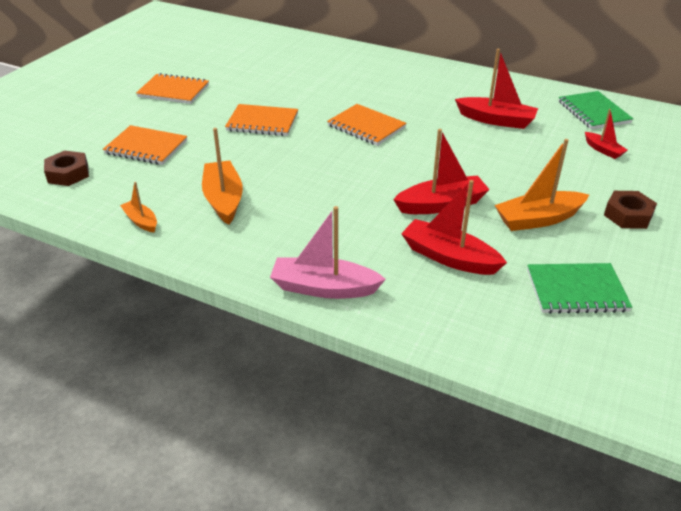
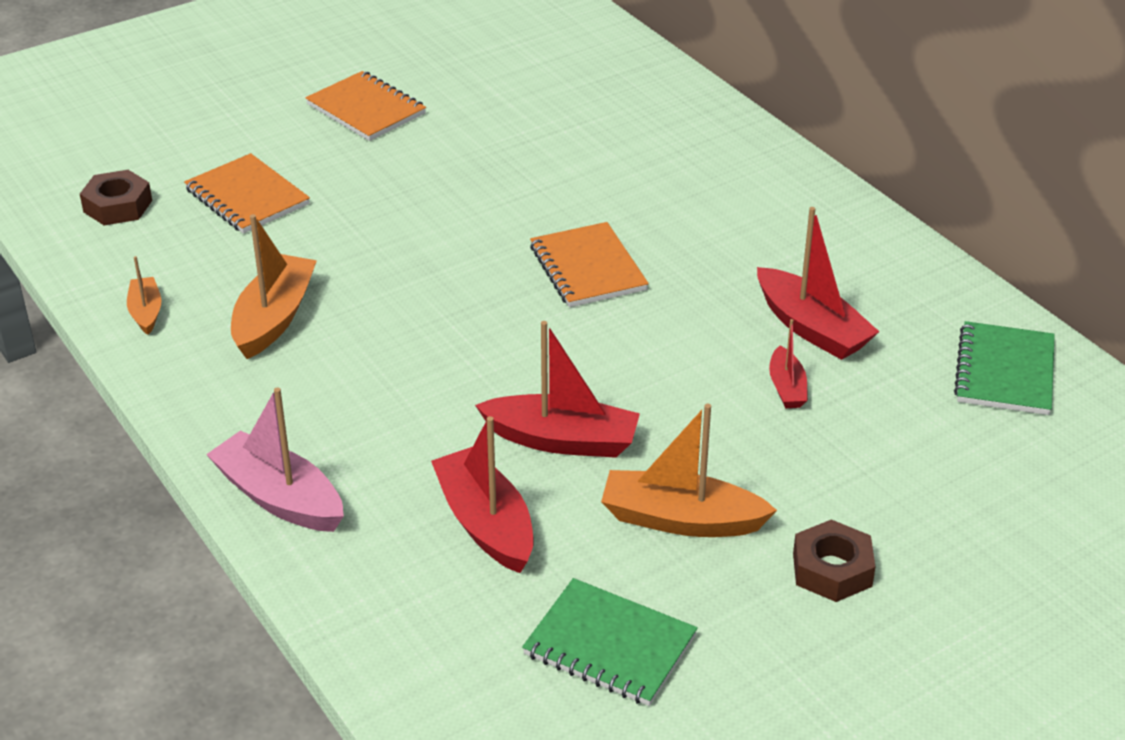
camera: 30 degrees right, 0 degrees up
(262, 122) = (441, 208): orange notebook -> none
(603, 150) = (932, 446): red boat -> red boat (786, 387)

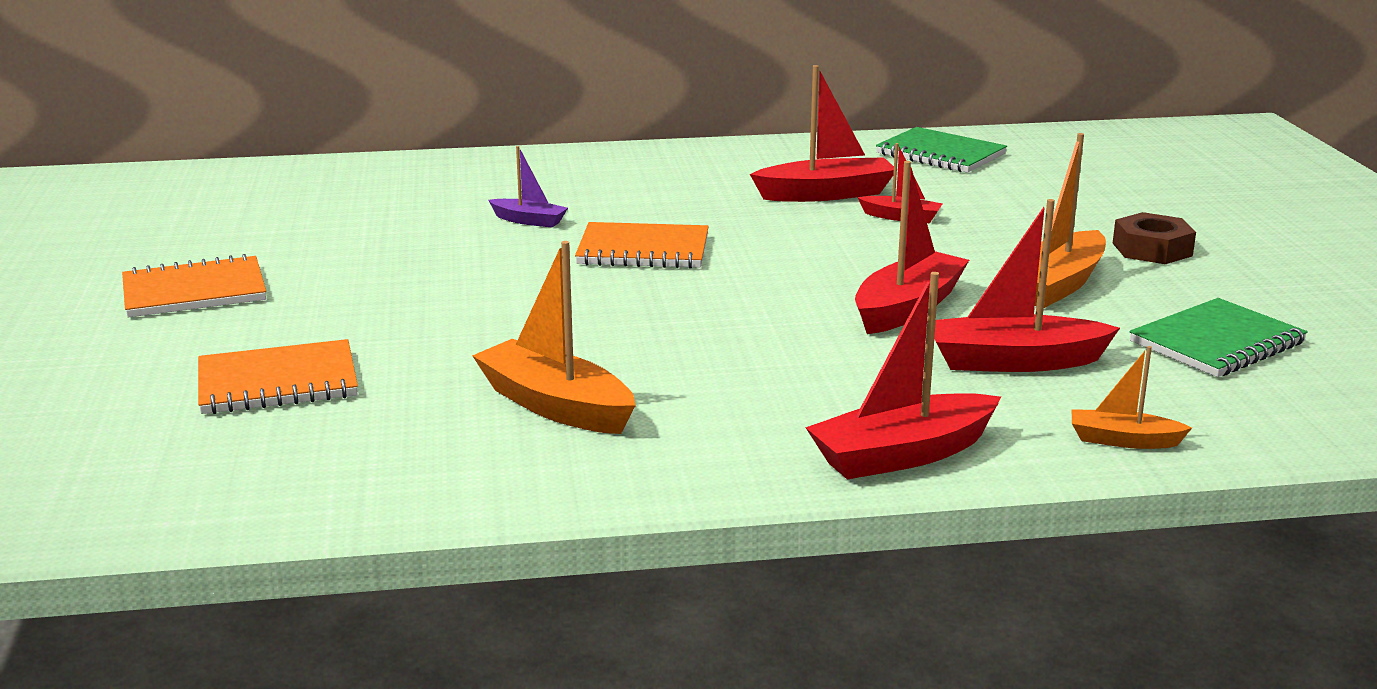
camera: 65 degrees left, 15 degrees down
(118, 206) = (170, 466): brown nut -> none
(146, 312) = (450, 481): orange boat -> orange boat (1123, 440)
(279, 498) = (902, 455): pink boat -> red boat
(608, 194) = (529, 221): none -> purple boat

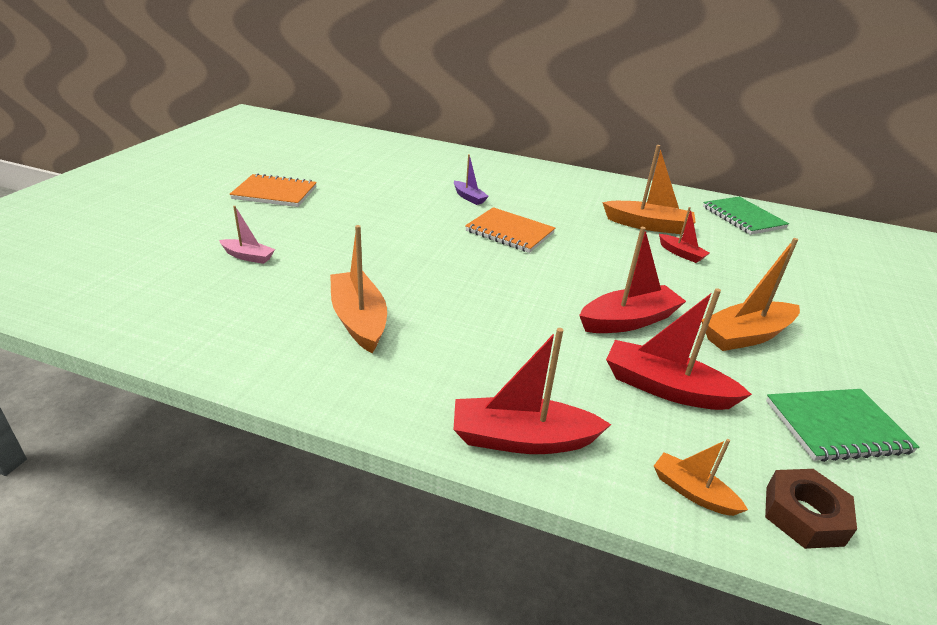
camera: 25 degrees right, 10 degrees up
(278, 382) = (248, 256): orange notebook -> pink boat
(826, 194) = (648, 225): red boat -> orange boat
(1152, 249) = (840, 328): brown nut -> brown nut (803, 515)

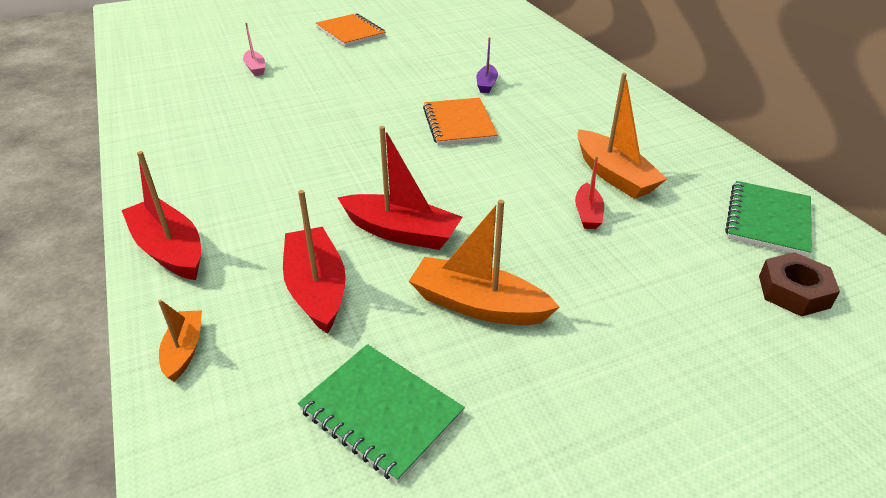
camera: 50 degrees right, 5 degrees up
(359, 320) = (234, 133): orange boat -> none
(803, 515) = (212, 424): brown nut -> brown nut (793, 291)

